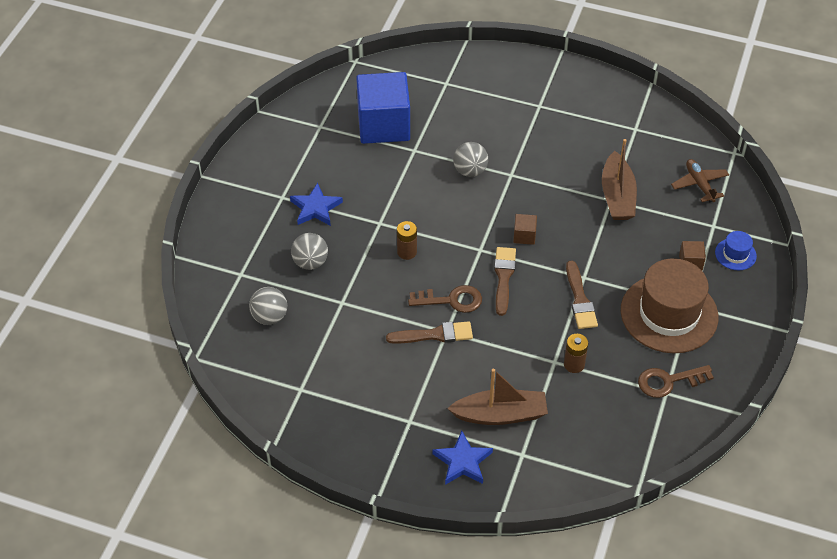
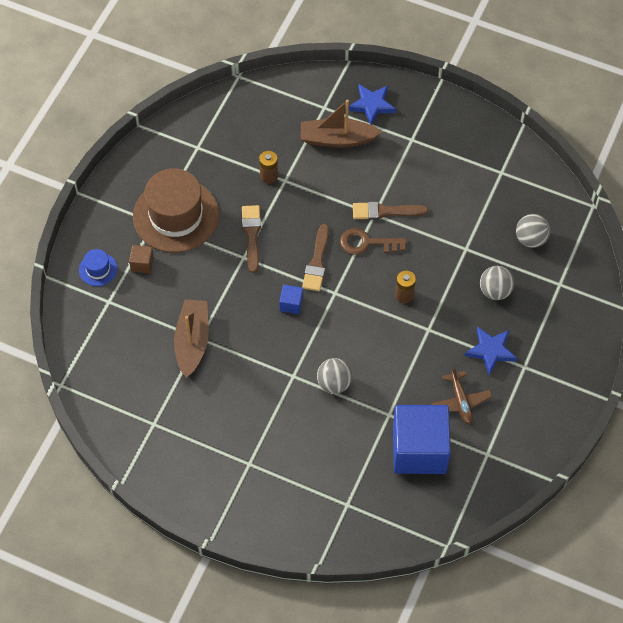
camera: 175 degrees left, 10 degrees up
(524, 236) = (291, 304): brown cube -> blue cube
(668, 381) = (193, 156): brown key -> none
(699, 184) = (108, 349): brown plane -> brown plane (460, 401)

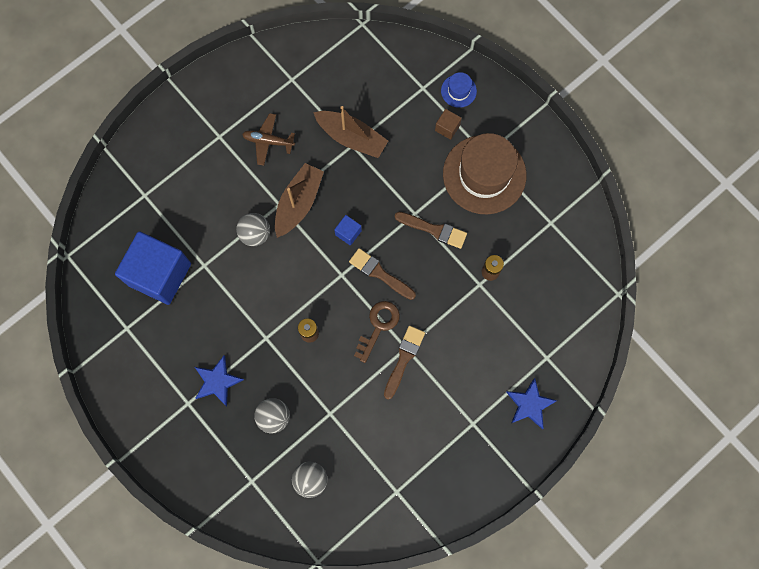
camera: 115 degrees right, 15 degrees up
(337, 139) = (504, 352): brown boat -> brown boat (298, 203)
(460, 401) = (184, 330): brown plane -> brown plane (268, 141)

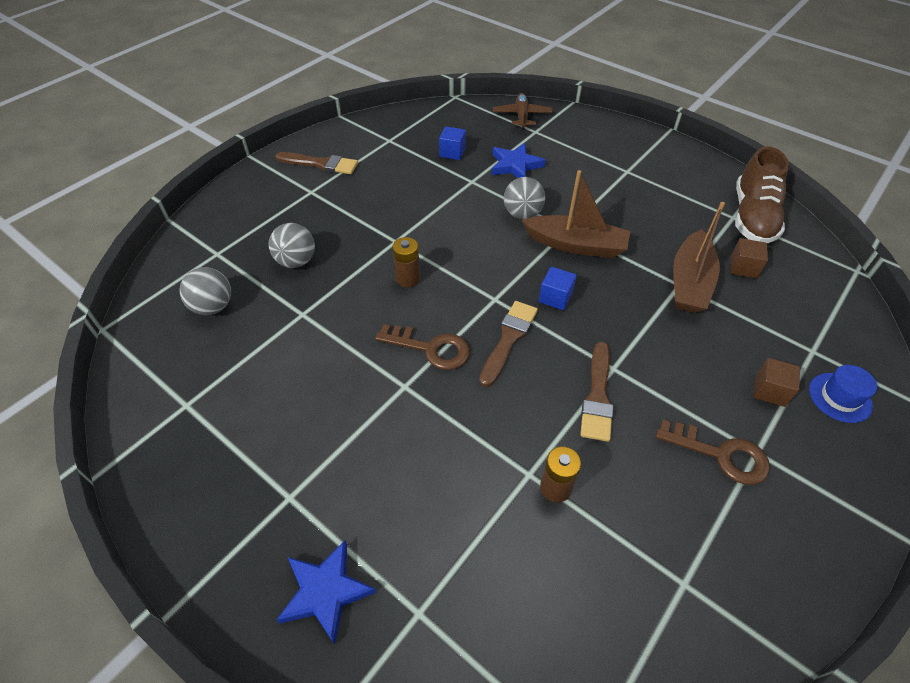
camera: 80 degrees right, 25 degrees down
(159, 274) = (452, 152): blue cube -> blue cube, size x0.41
(217, 381) = (337, 209): blue star -> blue star (515, 165)
(268, 141) = (642, 209): brown plane -> brown plane (521, 116)
(295, 66) = (752, 217): none -> brown shoe
(344, 96) = (743, 267): none -> brown cube
(404, 359) = (387, 386): brown brush -> brown brush (321, 164)
(484, 174) = (721, 454): brown hat -> brown key

